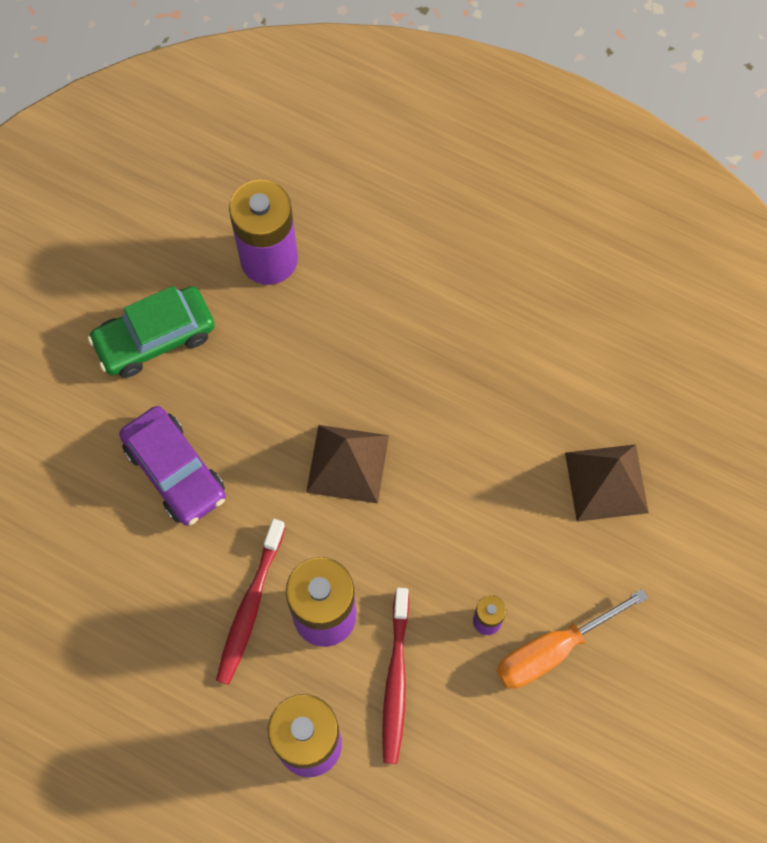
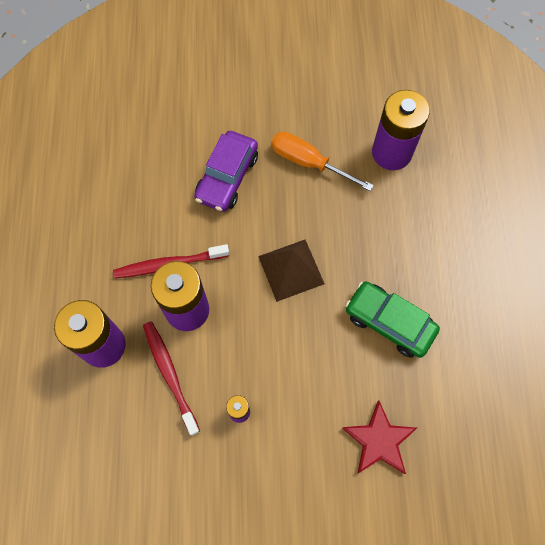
camera: 60 degrees right, 0 degrees up
(155, 338) = (301, 121): green car -> green car (389, 322)
(396, 680) = (170, 375): red toothbrush -> red toothbrush turned 90 degrees clockwise
(553, 650) = (244, 466): orange screwdriver -> orange screwdriver (309, 162)
(606, 482) = (379, 440): brown pyramid -> red star

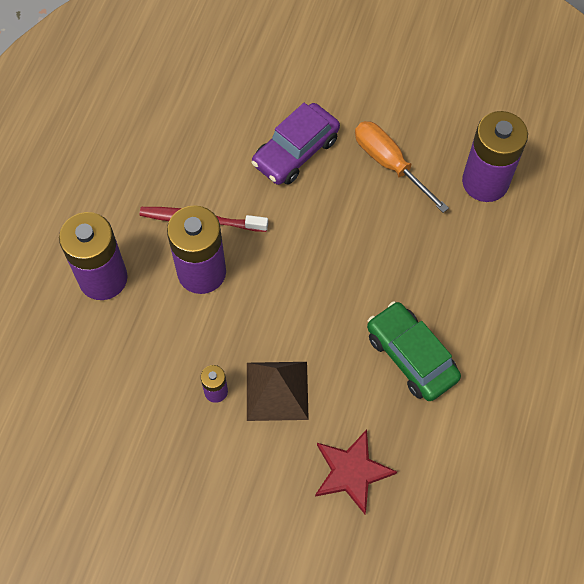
camera: 20 degrees right, 5 degrees down
(170, 375) = (159, 330): red toothbrush -> none
(291, 270) = (326, 268): brown pyramid -> brown pyramid (277, 391)

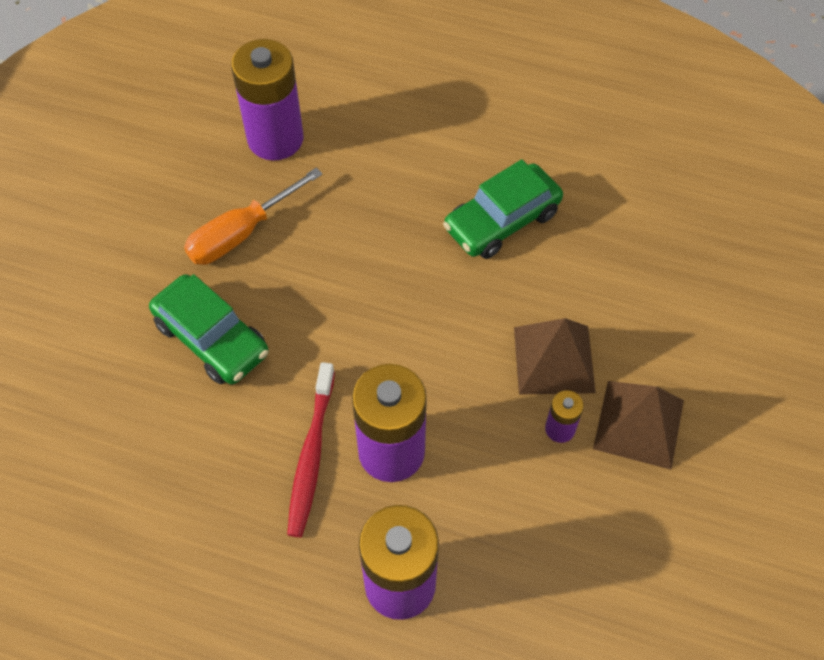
camera: 90 degrees left, 5 degrees down
(218, 452) = (639, 424): none -> brown pyramid
(296, 151) = (212, 338): purple car -> green car
(352, 472) = (646, 282): red star -> none

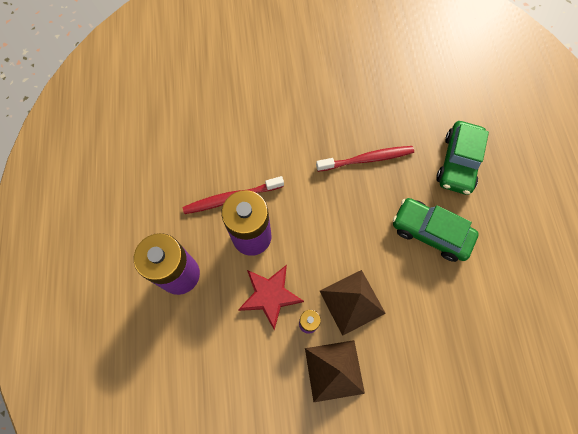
camera: 65 degrees right, 10 degrees up
(212, 338) = (274, 120): green car -> green car (458, 162)
(241, 233) = (343, 102): orange screwdriver -> none
(275, 139) = (412, 89): purple battery -> none
(352, 245) = (366, 159): none -> red toothbrush
(495, 463) = (270, 295): none -> red star

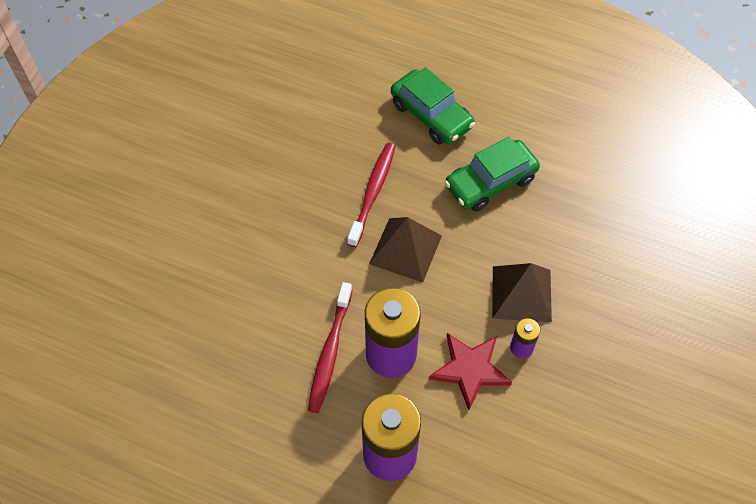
camera: 60 degrees left, 10 degrees down
(334, 370) = (583, 349): brown pyramid -> brown pyramid (405, 249)

